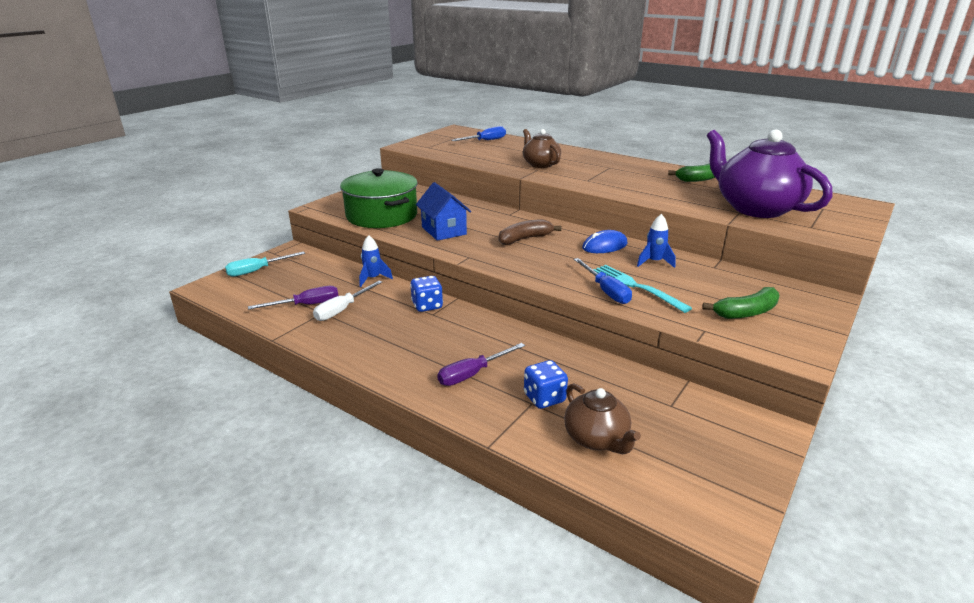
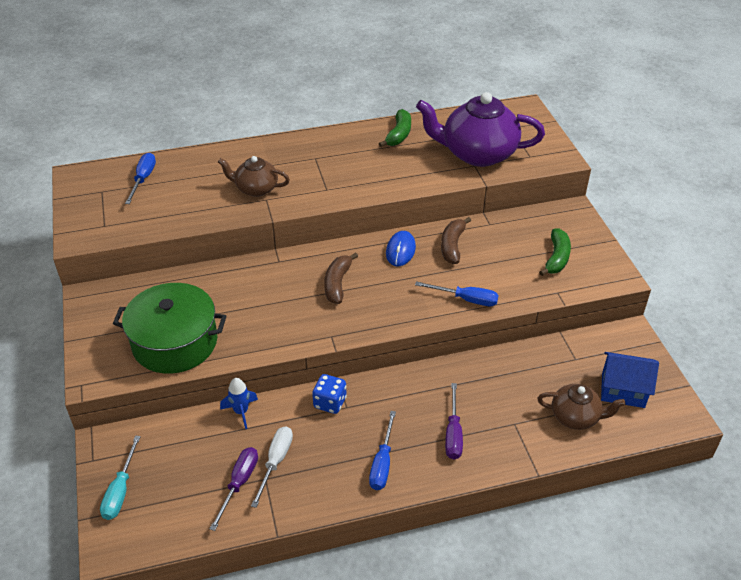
camera: 50 degrees left, 15 degrees up
(342, 310) = (276, 462): white screwdriver -> white screwdriver turned 150 degrees counterclockwise
(395, 353) = (382, 463): none -> blue screwdriver
(444, 231) = (262, 321): blue house -> blue house (623, 390)
(544, 398) = (515, 413): blue dice -> none
(636, 286) = (476, 281): turquoise fork -> none
(654, 262) = (452, 245): blue rocket -> brown banana

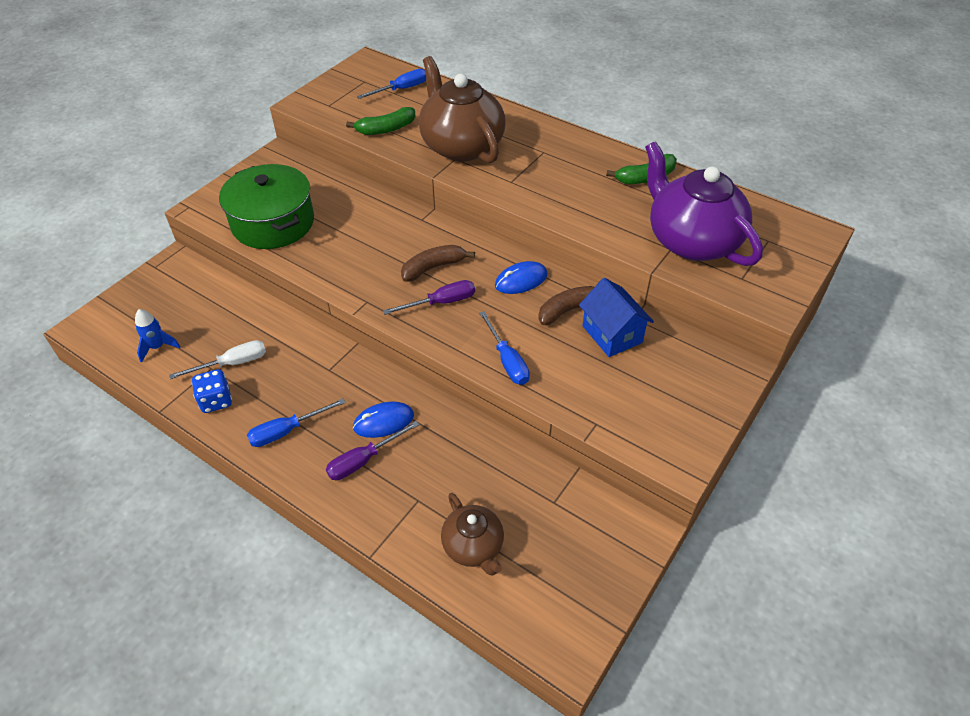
camera: 50 degrees right, 5 degrees up
(120, 491) = (137, 298): turquoise screwdriver -> none
(239, 483) = (194, 356): purple screwdriver -> purple screwdriver (441, 302)
(241, 412) = (266, 311): blue rocket -> blue rocket (157, 347)
(256, 189) = (461, 146): brown teapot -> brown teapot, size x1.84
(330, 403) = (324, 356): blue dice -> blue dice (216, 401)
(429, 403) = (383, 421): none -> blue mouse
(556, 258) = (646, 395): green banana -> green banana (386, 129)
(623, 390) = (551, 569): blue house -> blue house (612, 334)

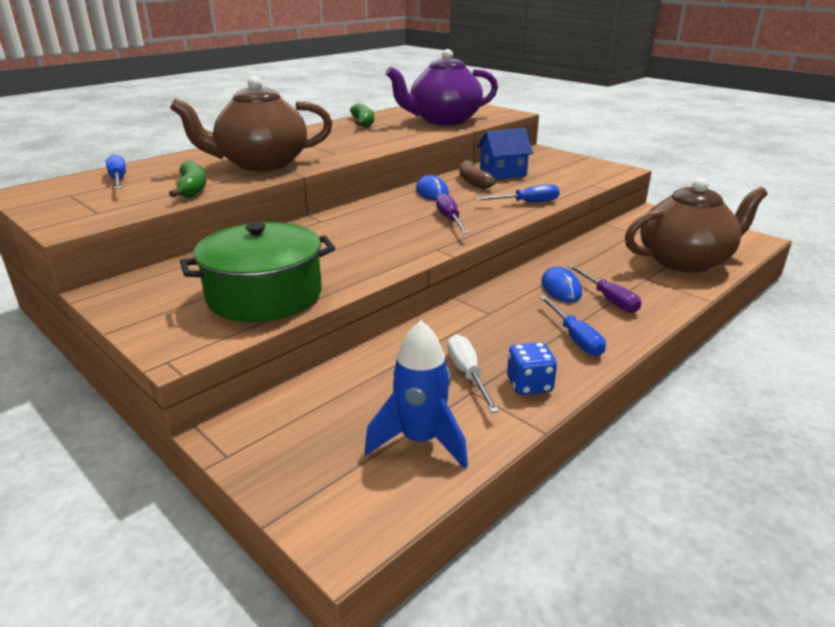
camera: 80 degrees left, 20 degrees down
(157, 347) = (420, 441): blue rocket -> blue rocket, size x1.64
(433, 267) = (399, 220): brown banana -> none
(473, 547) = (685, 261): brown teapot -> brown teapot, size x1.84

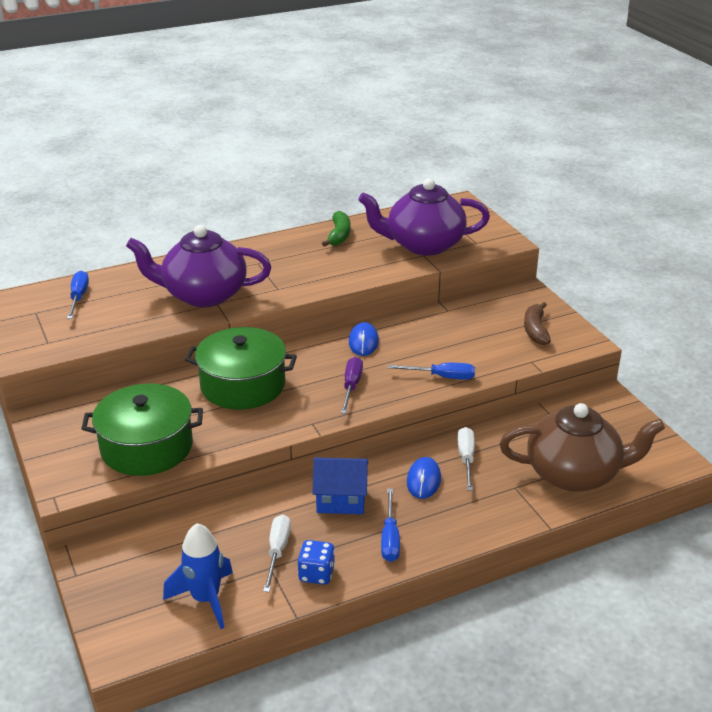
camera: 20 degrees right, 5 degrees up
(192, 189) = (130, 323): green banana -> none
(261, 164) = (203, 295): brown teapot -> purple teapot
(338, 234) = (243, 385): none -> green pot
(473, 181) = (415, 332): brown banana -> brown banana (535, 330)
(503, 173) = (456, 324): blue house -> blue house (341, 500)
(583, 267) = (466, 458): none -> white screwdriver
(608, 299) = (455, 503): purple screwdriver -> none

